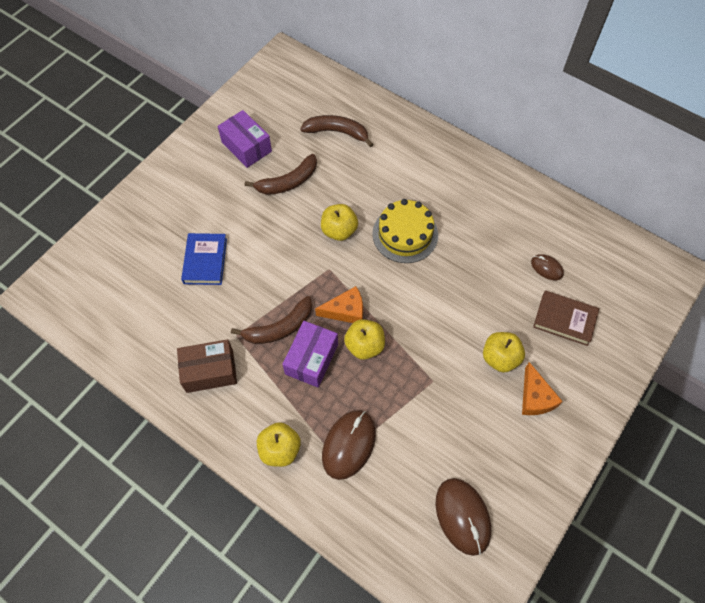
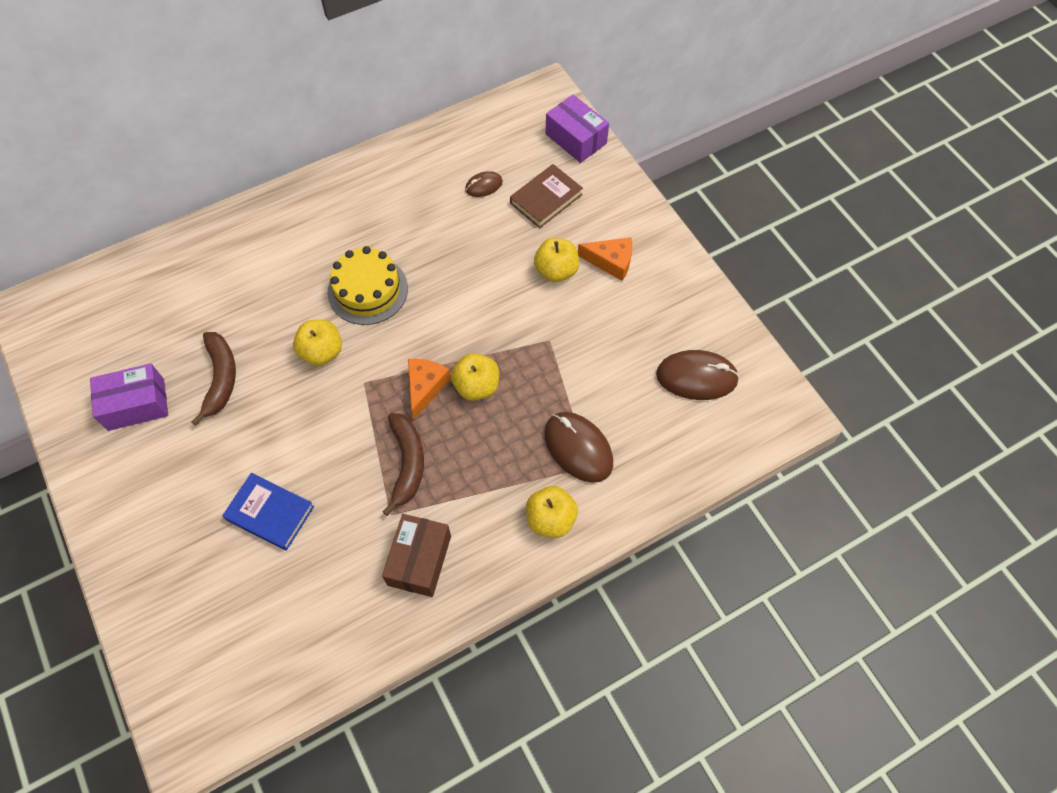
camera: 65 degrees left, 0 degrees up
(311, 359) = (463, 445): purple box -> purple box (576, 139)
(337, 132) = (187, 298): brown banana -> none

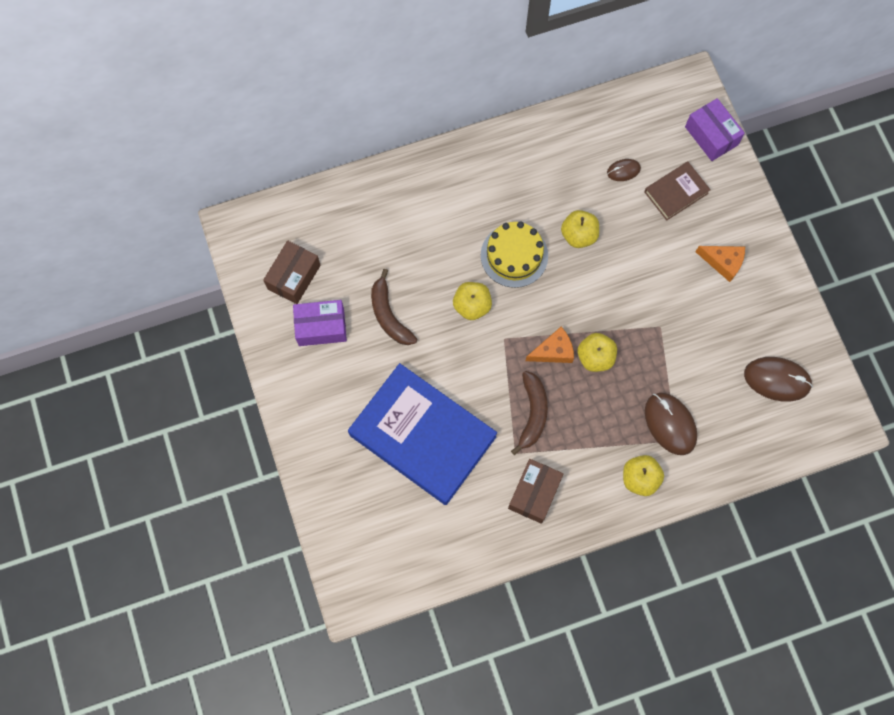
camera: 10 degrees right, 10 degrees up
(101, 353) = (294, 277): none -> brown box
(221, 378) = (389, 315): brown banana -> brown banana turned 150 degrees clockwise
(270, 513) = (422, 436): blue book -> blue book, size x2.14
(425, 387) = (553, 351): orange cheese -> orange cheese turned 45 degrees clockwise
(556, 271) = (675, 263): yellow apple -> yellow apple (578, 235)

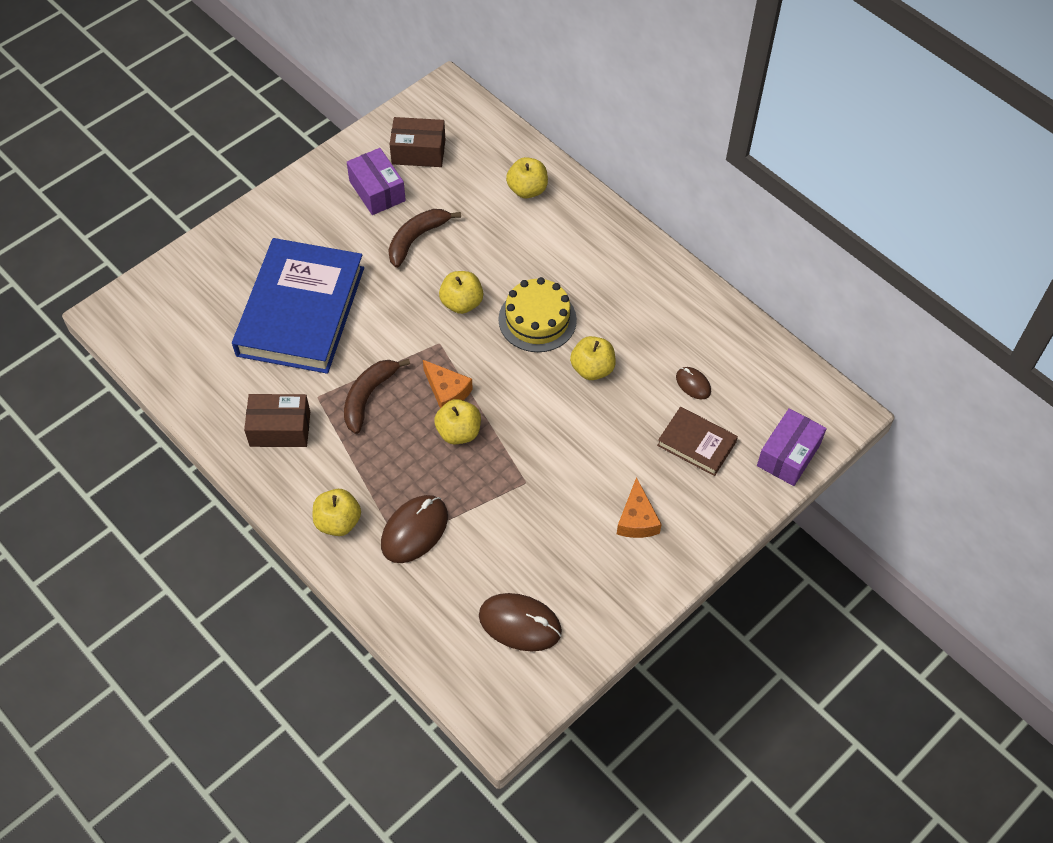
camera: 65 degrees right, 15 degrees down
(378, 208) = (527, 190): none -> yellow apple
(532, 413) = (368, 397): brown banana -> brown banana turned 135 degrees clockwise
(777, 380) = (520, 624): brown mouse -> brown mouse turned 60 degrees counterclockwise

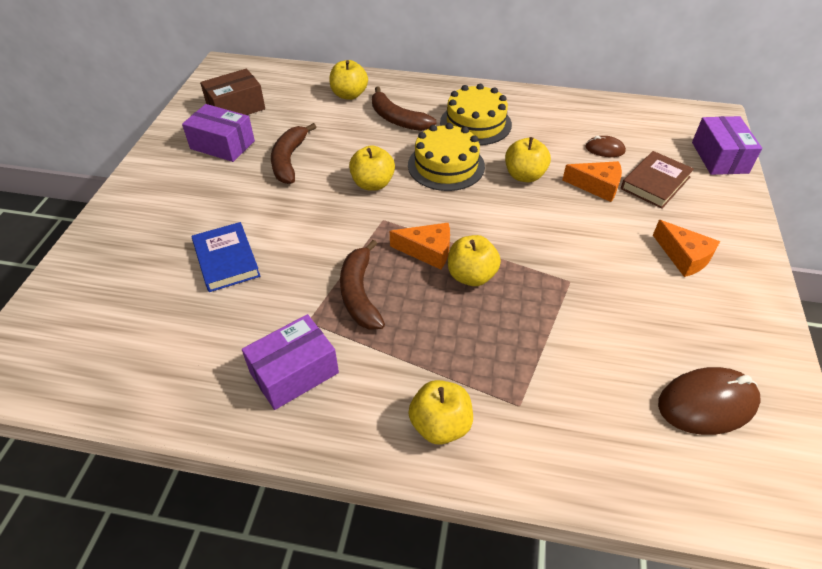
camera: 35 degrees left, 10 degrees down
(280, 429) = (294, 372): brown box -> purple box
(301, 311) = (226, 260): blue book -> blue book, size x0.47
(414, 530) = (522, 383): brown mouse -> none
(543, 244) = (397, 119): none -> brown banana
(607, 288) = (475, 123): none -> yellow cake
(642, 416) = (597, 186): none -> orange cheese
(696, 443) = (655, 183): brown book -> brown book turned 45 degrees counterclockwise

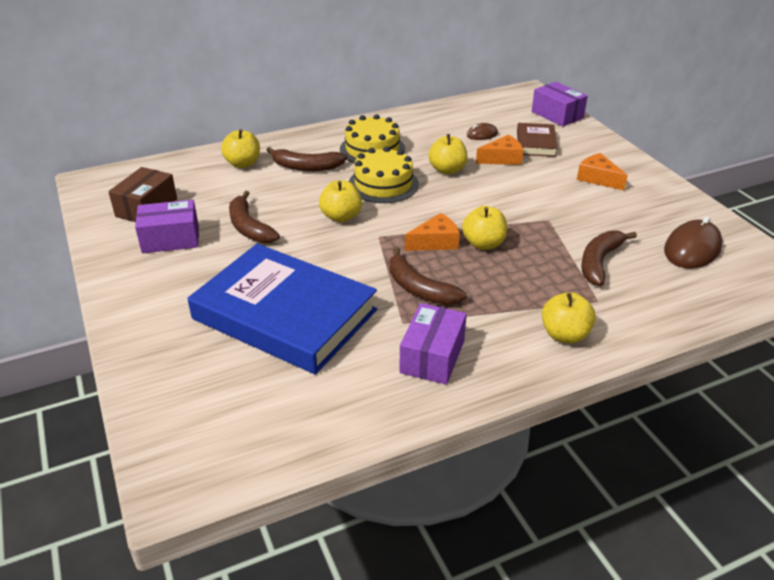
camera: 35 degrees left, 10 degrees down
(226, 260) = (284, 314): blue book -> blue book, size x2.14
(571, 361) = (599, 262): none -> brown banana
(684, 257) = (598, 178): orange cheese -> orange cheese turned 150 degrees counterclockwise

